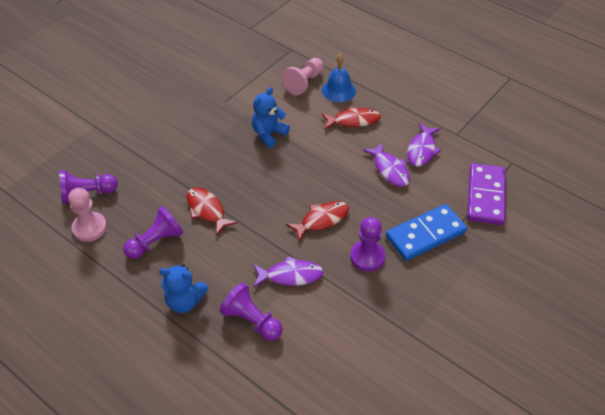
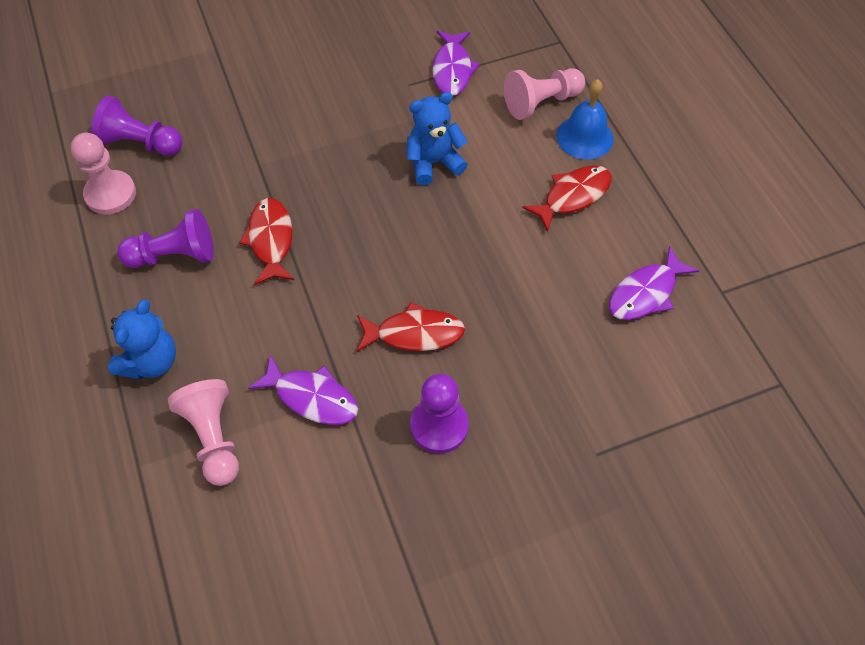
camera: 30 degrees right, 10 degrees up
(185, 301) = (151, 361): blue teddy bear -> blue teddy bear turned 105 degrees counterclockwise
(252, 321) = (213, 438): purple pawn -> pink pawn
(353, 120) = (573, 196): red fish -> red fish turned 60 degrees counterclockwise
(390, 170) = (572, 302): purple fish -> purple fish (452, 70)
(425, 234) = (552, 436): blue domino -> none
(485, 196) = (694, 420): purple domino -> none

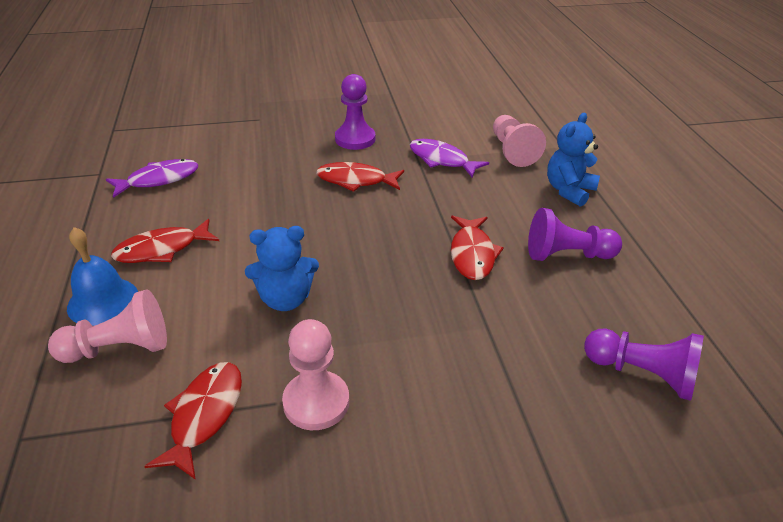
camera: 170 degrees left, 20 degrees down
(110, 194) = (656, 319): pink pawn -> pink pawn (316, 402)
(452, 70) = (204, 415): purple fish -> red fish

